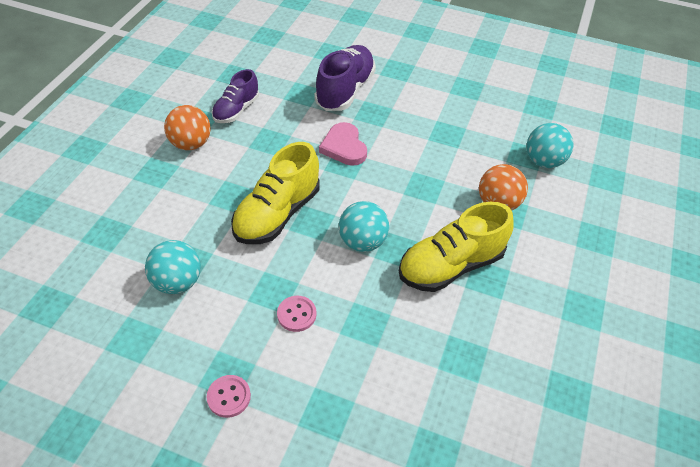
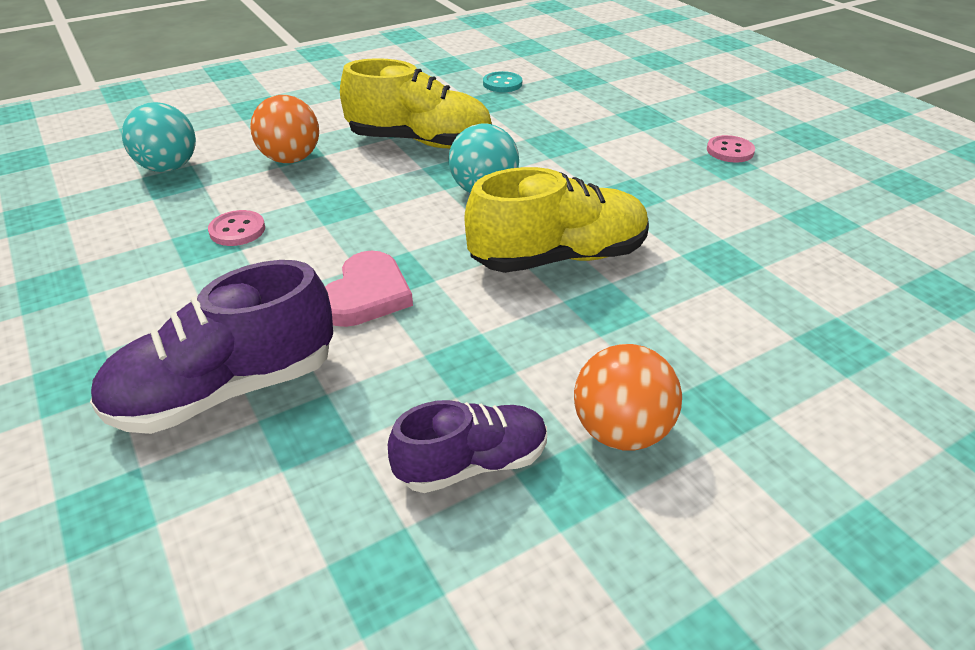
camera: 140 degrees left, 10 degrees down
(178, 282) = (745, 245): turquoise ball -> none
(296, 314) = (619, 171): pink button -> pink button (237, 230)
(486, 391) = (502, 84): none -> turquoise button

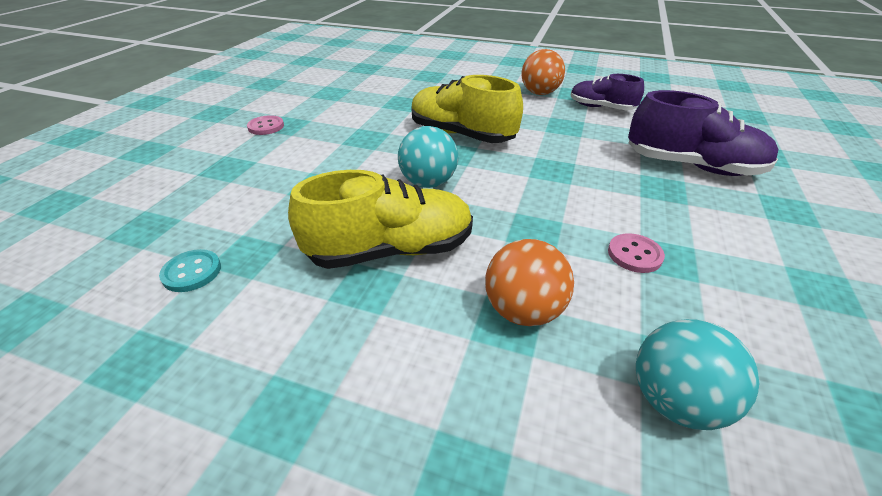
camera: 130 degrees left, 0 degrees up
(366, 295) = (581, 168): pink heart -> none
(420, 142) = (391, 250): yellow shoe -> yellow shoe turned 105 degrees clockwise

